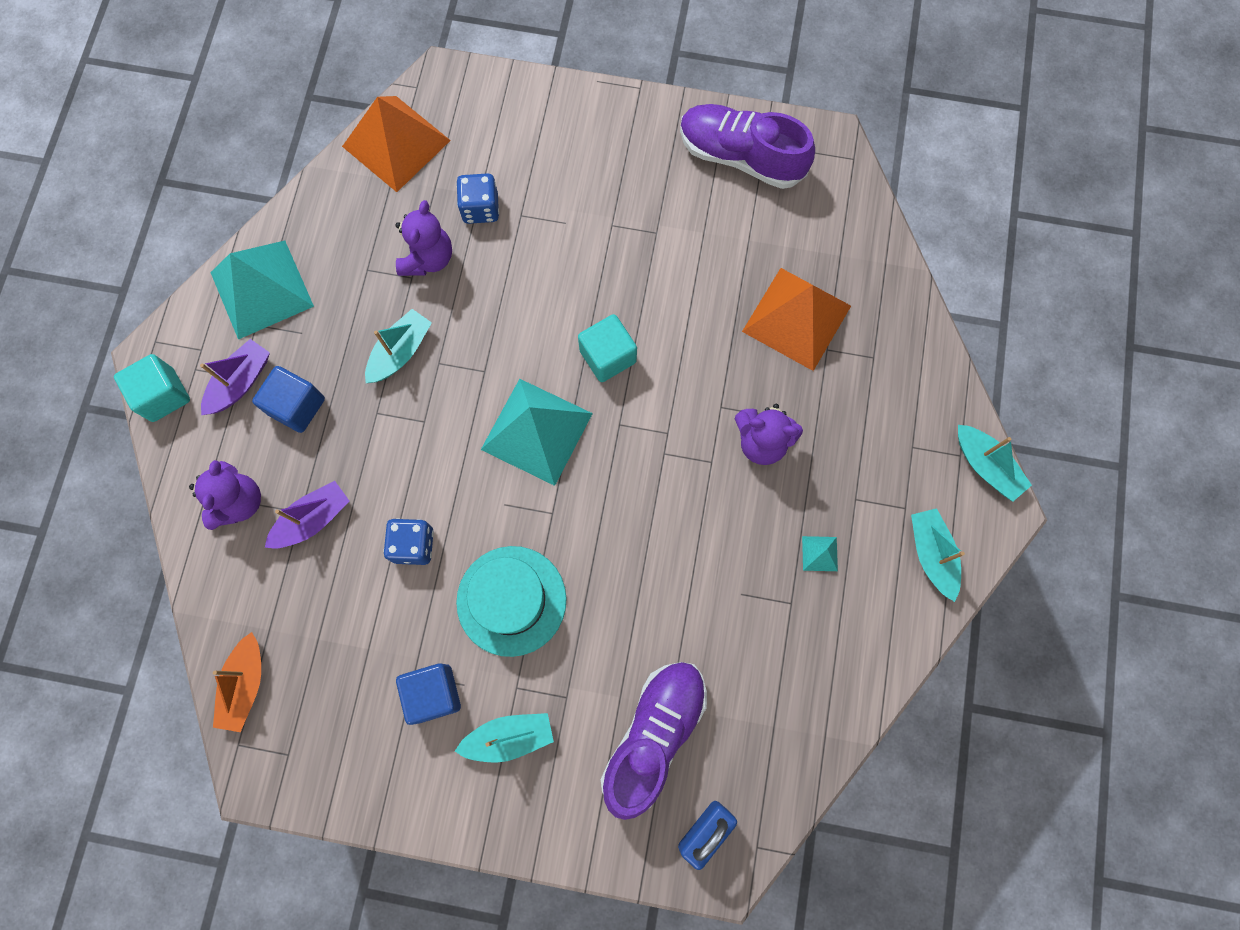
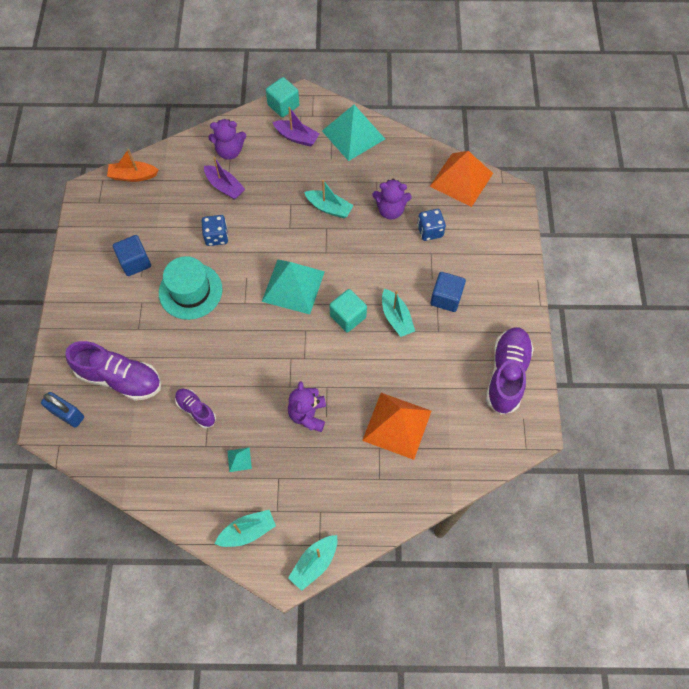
camera: 80 degrees right, 10 degrees down
(297, 406) = (287, 165): blue cube -> blue cube (446, 298)
(509, 737) = (114, 303): turquoise boat -> turquoise boat (396, 318)
(729, 612) = (196, 410): none -> purple shoe

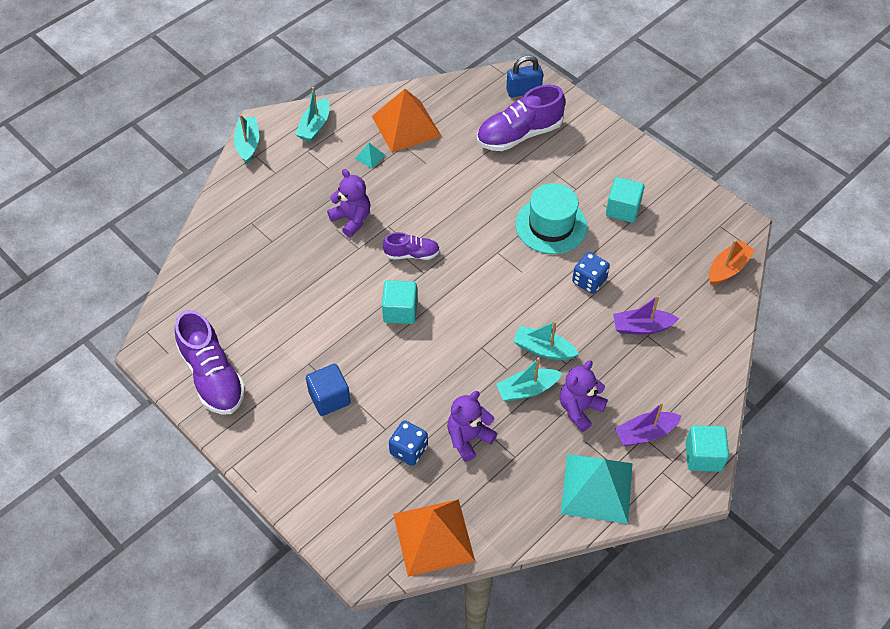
camera: 135 degrees right, 10 degrees down
(135, 262) = (622, 209): blue cube -> turquoise cube
(196, 410) = (439, 159): purple shoe -> purple shoe (412, 254)
(229, 151) = (684, 362): purple teddy bear -> purple teddy bear (579, 409)
(293, 286) = (474, 297): turquoise pyramid -> none
(396, 318) = (357, 344): turquoise boat -> turquoise boat (543, 349)
(397, 425) = (273, 266): orange pyramid -> orange pyramid (406, 126)

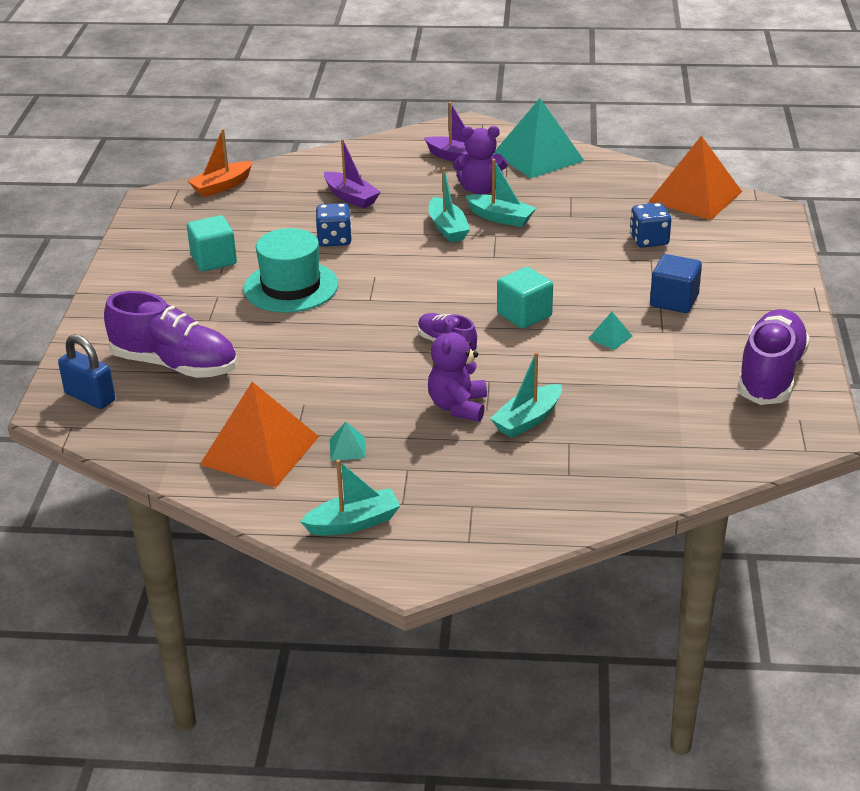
camera: 130 degrees left, 20 degrees down
(248, 144) = (459, 560): turquoise boat -> turquoise boat (527, 420)
(332, 333) = (610, 337): none -> turquoise pyramid
(468, 438) = (591, 221): purple teddy bear -> none
(703, 456) = (440, 131): turquoise cube -> none
(728, 268) = (222, 186): orange boat -> orange boat turned 45 degrees counterclockwise

